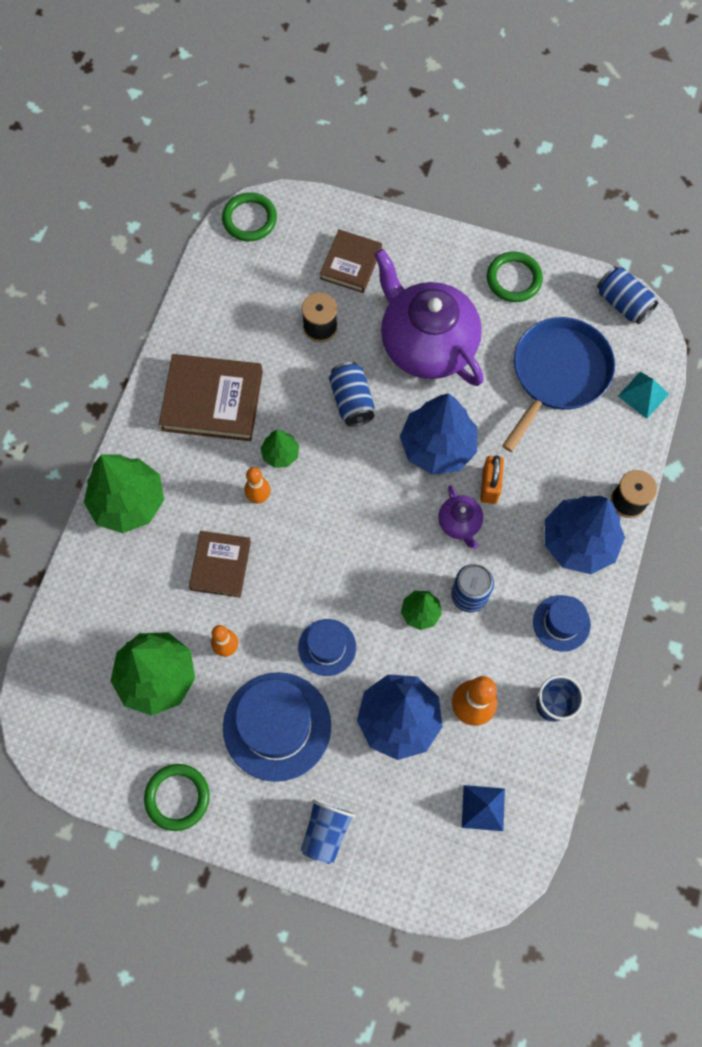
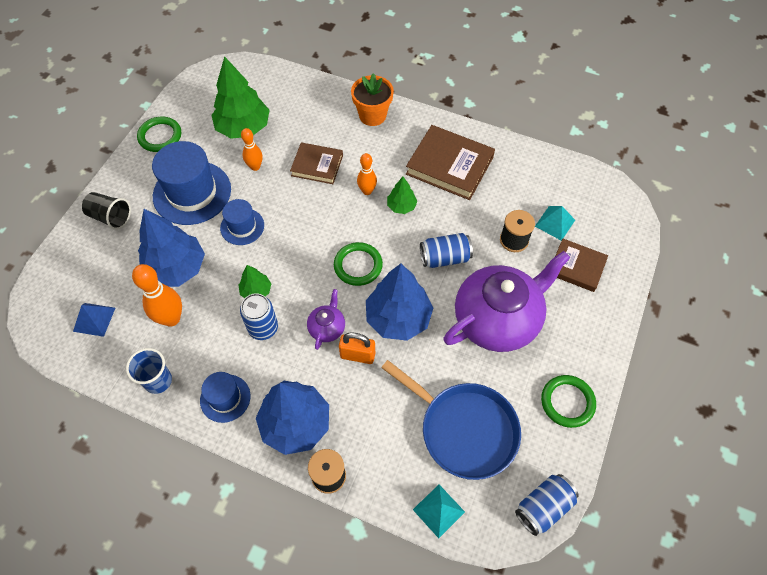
camera: 95 degrees right, 10 degrees down
(128, 502) = (372, 115): green tree -> orange flower pot
(212, 401) = (449, 166): brown book -> brown book turned 75 degrees counterclockwise
(249, 219) = (615, 197): green ring -> green ring (358, 265)
(292, 283) = (555, 223): none -> turquoise pyramid
(326, 831) = (110, 217): blue cup -> black cup
(459, 523) = (327, 328): purple teapot -> purple teapot turned 120 degrees clockwise

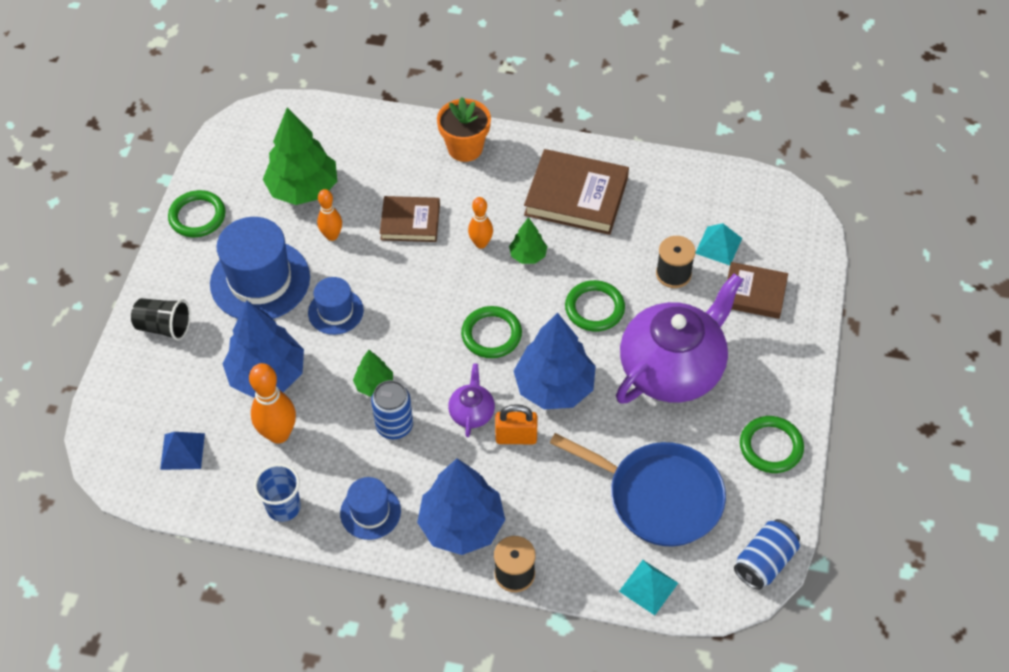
camera: 10 degrees left, 5 degrees down
(445, 258) = (594, 308): blue can -> green ring

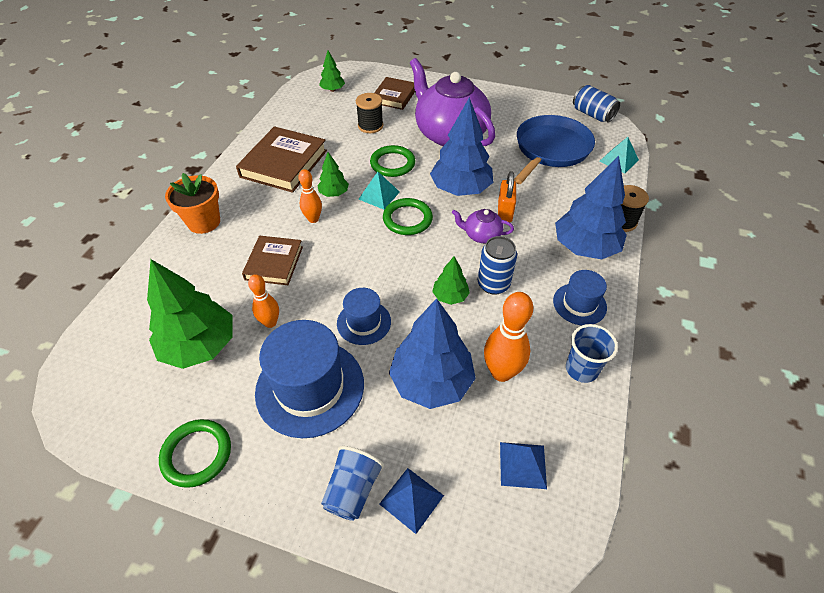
camera: 85 degrees left, 5 degrees down
(154, 369) = (411, 499): none -> blue pyramid
(164, 327) = (353, 490): black cup -> blue cup
(718, 245) = (351, 105): turquoise pyramid -> turquoise pyramid (379, 195)
(752, 218) = (332, 90): none -> green tree
(771, 446) = (511, 103): green ring -> none

